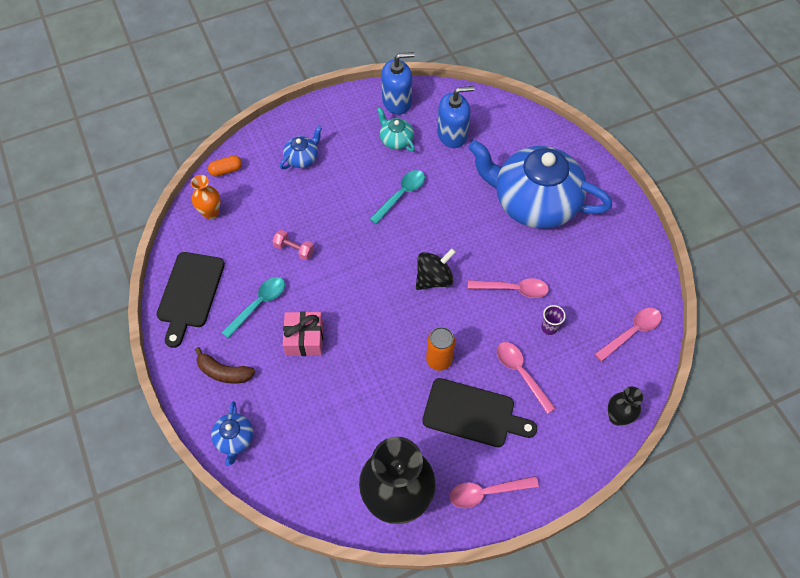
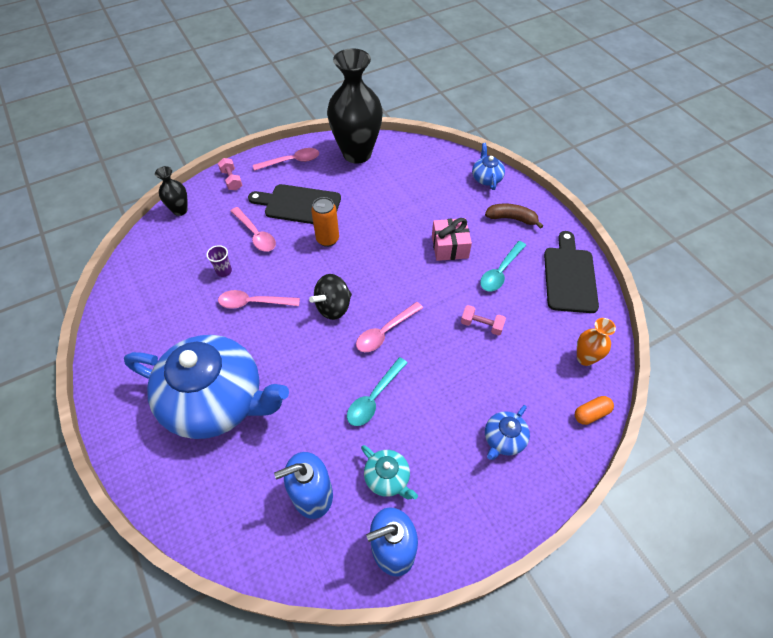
camera: 175 degrees right, 5 degrees down
(562, 463) = (232, 180): none -> pink dumbbell
(632, 332) = (146, 273): pink spoon -> pink spoon (385, 332)

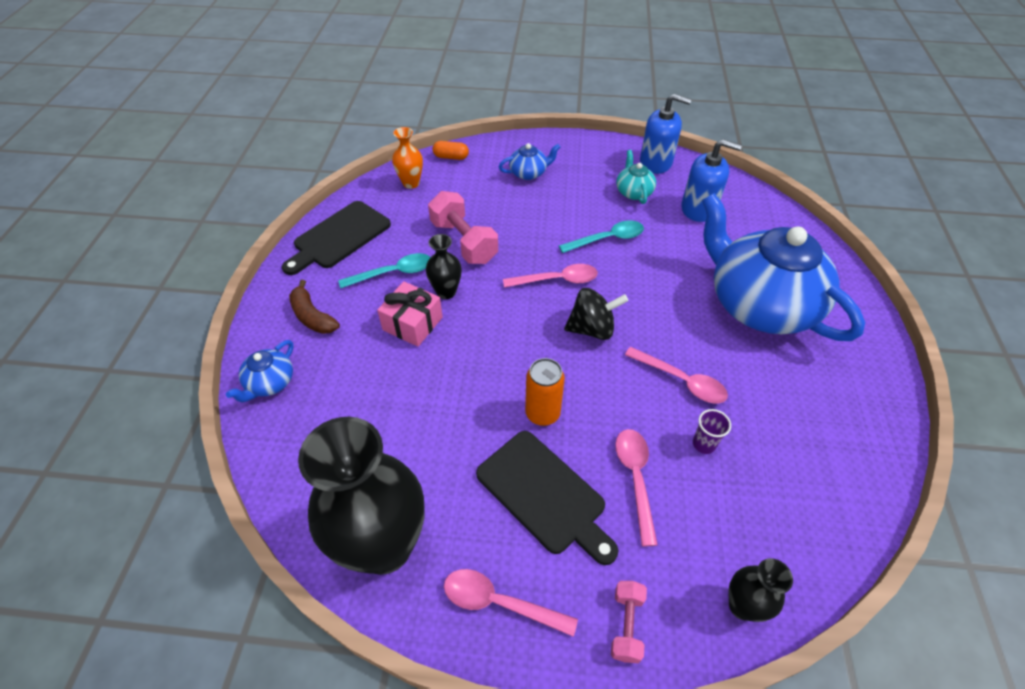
camera: 145 degrees left, 5 degrees down
(452, 278) = (446, 292): none -> black vase
(481, 325) = (464, 242): pink dumbbell -> pink dumbbell, size x1.83

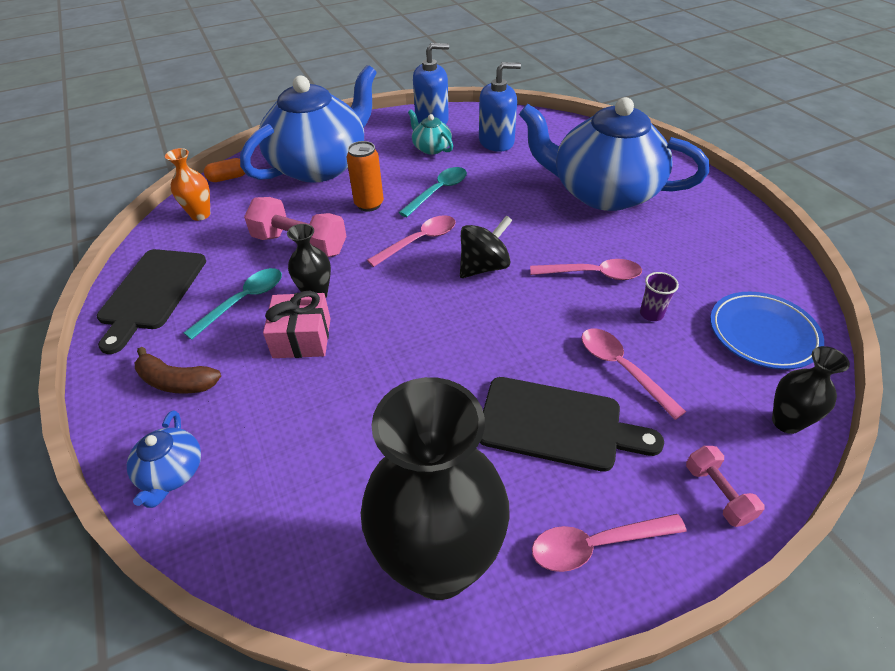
camera: 30 degrees left, 5 degrees down
(529, 173) = (320, 165): blue teapot -> blue teapot, size x2.45
(542, 413) = (497, 356): orange can -> orange can (369, 204)
(794, 517) = (762, 334): none -> blue plate

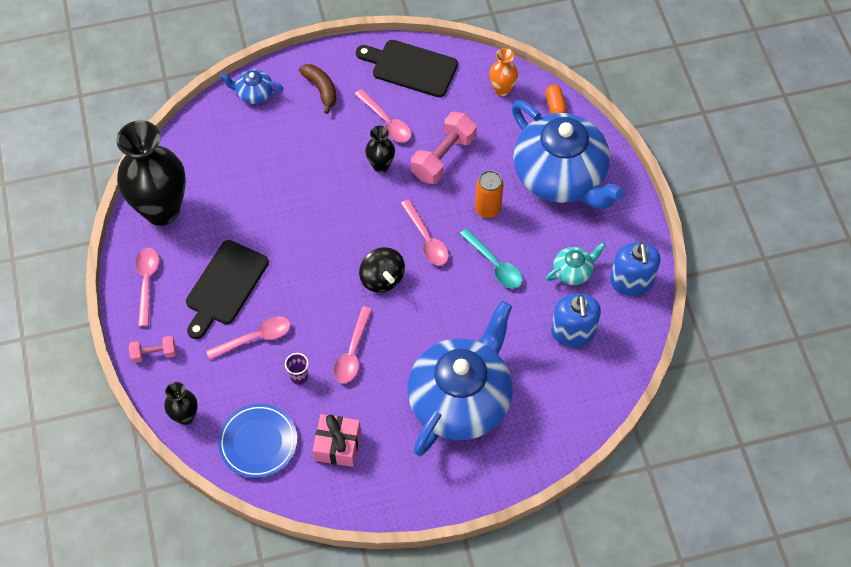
camera: 100 degrees right, 15 degrees up
(176, 381) = (321, 89): brown banana -> brown banana turned 120 degrees clockwise
(243, 301) = (386, 122): turquoise spoon -> pink spoon
(302, 338) = (339, 156): pink gift -> pink gift (337, 445)

